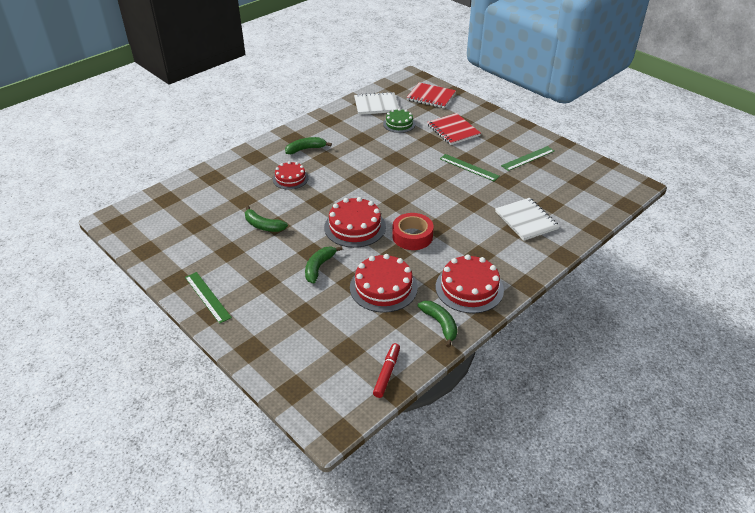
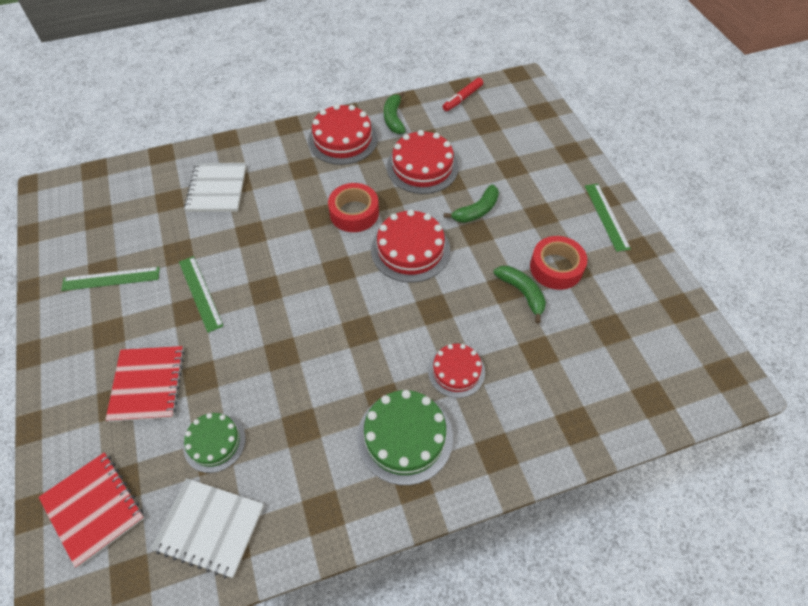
camera: 155 degrees left, 15 degrees up
(242, 247) = (556, 268): none -> red tape
(306, 149) = (405, 437): green banana -> green cake

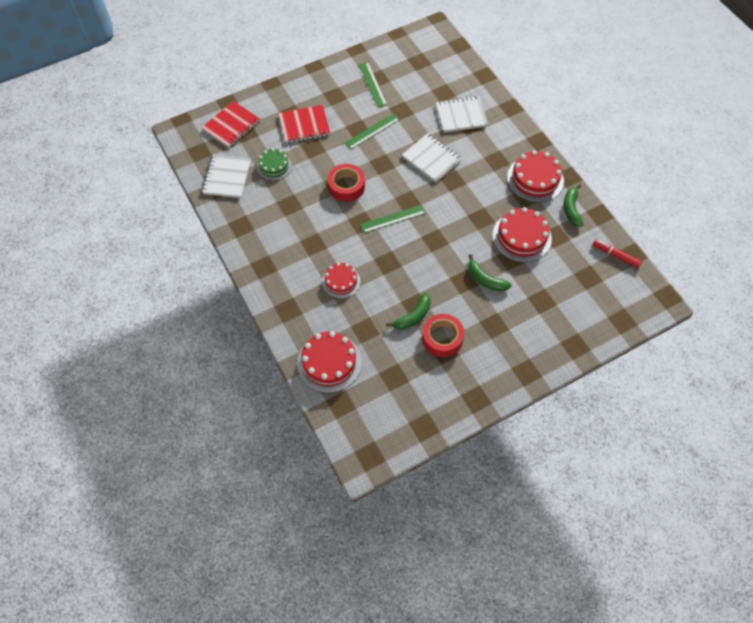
camera: 80 degrees right, 5 degrees up
(276, 232) = (431, 159): none -> white notebook
(354, 213) = (461, 200): red tape -> red tape (346, 186)
(393, 118) = (571, 209): green banana -> green banana turned 75 degrees counterclockwise
(405, 437) = (291, 259): green cake -> none
(410, 249) = (436, 241): red cake -> red cake (329, 362)
(606, 216) = (505, 374): green ruler -> green ruler (393, 218)

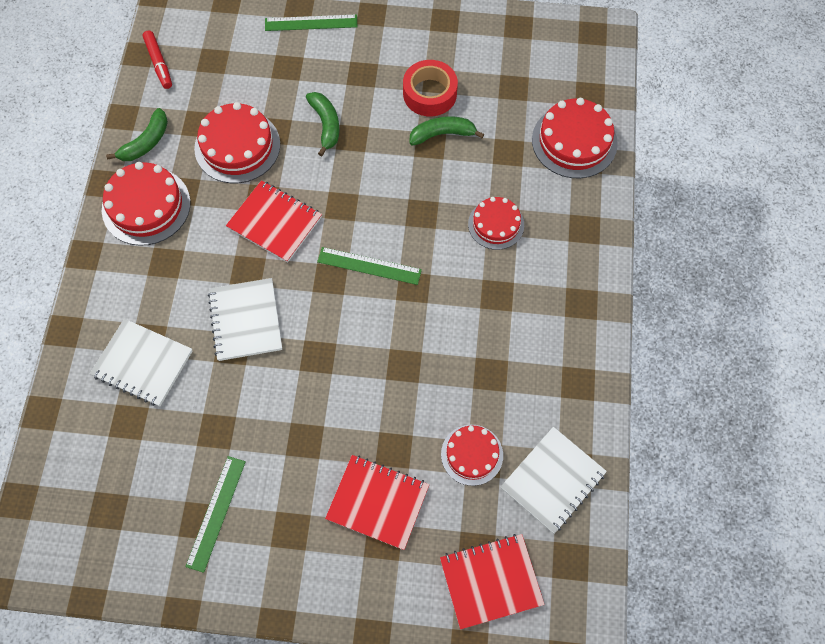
camera: 145 degrees left, 5 degrees up
(274, 166) = (472, 454): green cake -> red cake
(346, 186) = (393, 352): red tape -> none
(372, 131) = (288, 422): green ruler -> green ruler (311, 23)
(462, 210) = (275, 222): none -> red notebook

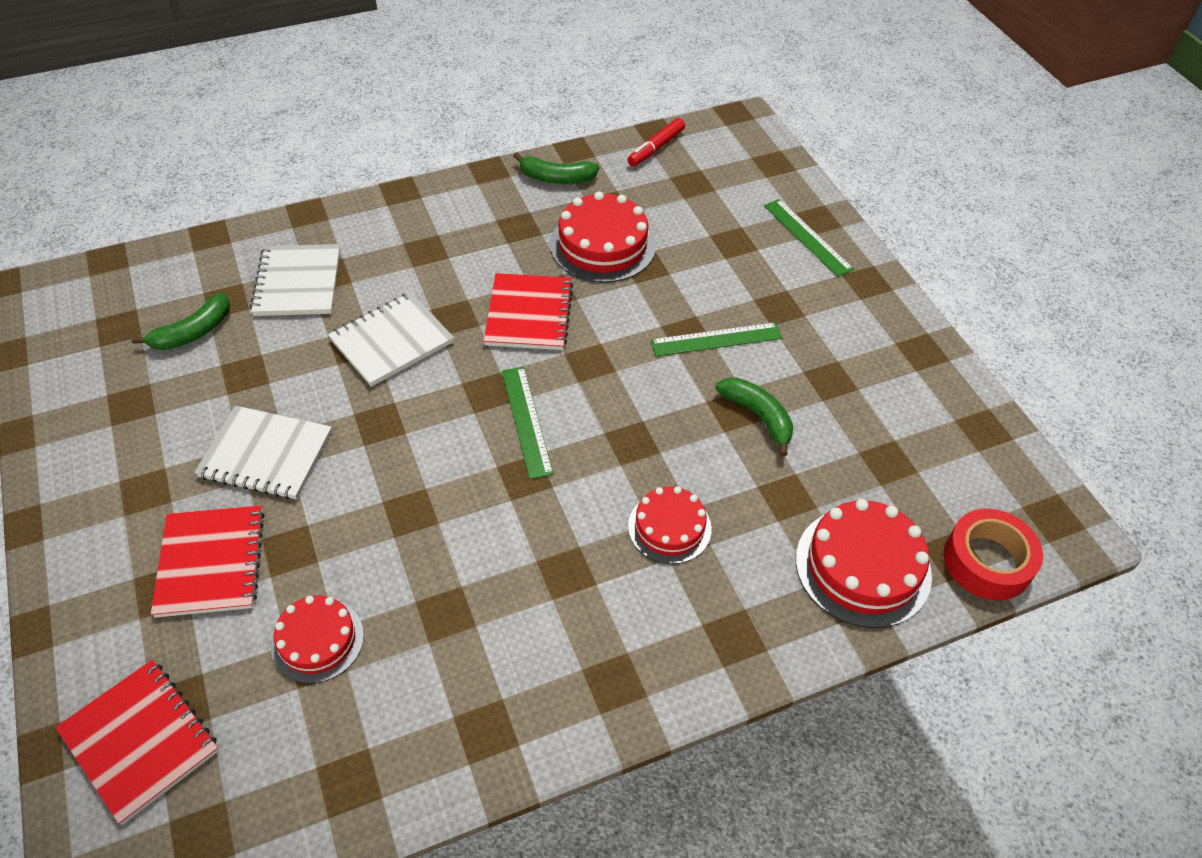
camera: 60 degrees right, 15 degrees down
(146, 206) = (482, 209): red cake -> none
(216, 513) = (144, 415): green ruler -> green ruler (716, 339)
(326, 125) = (686, 304): green banana -> green banana (193, 332)
(429, 93) = (805, 380): red tape -> red tape (987, 561)
(553, 480) = (318, 760): white notebook -> white notebook (266, 455)

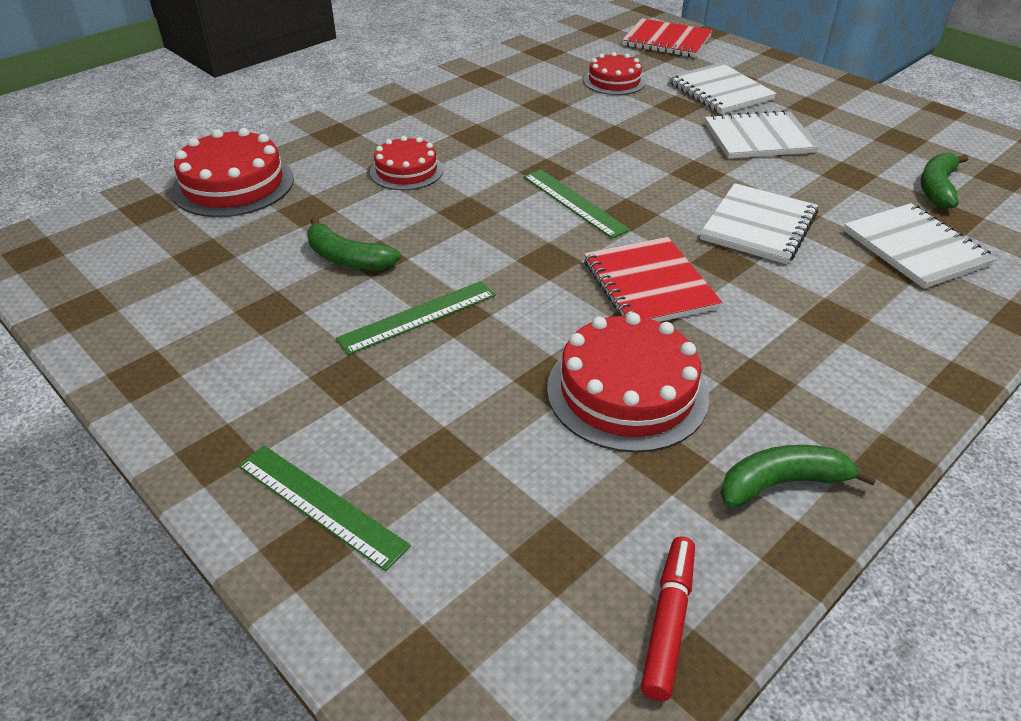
camera: 160 degrees right, 10 degrees down
(211, 562) = (720, 91): red notebook -> white notebook
(987, 561) = (115, 210): red tape -> none

